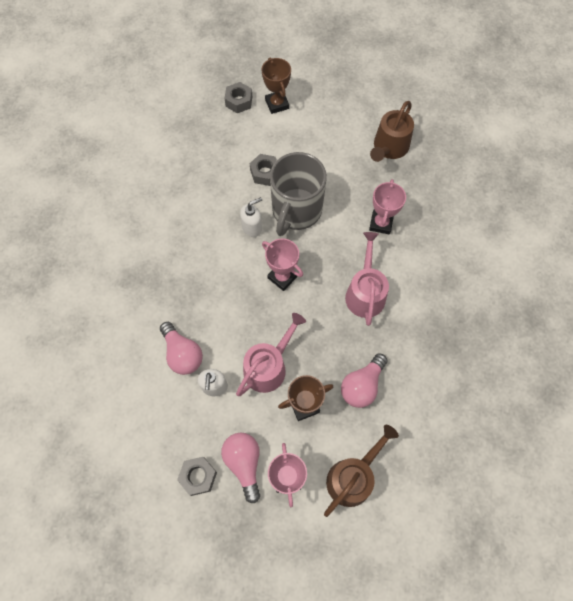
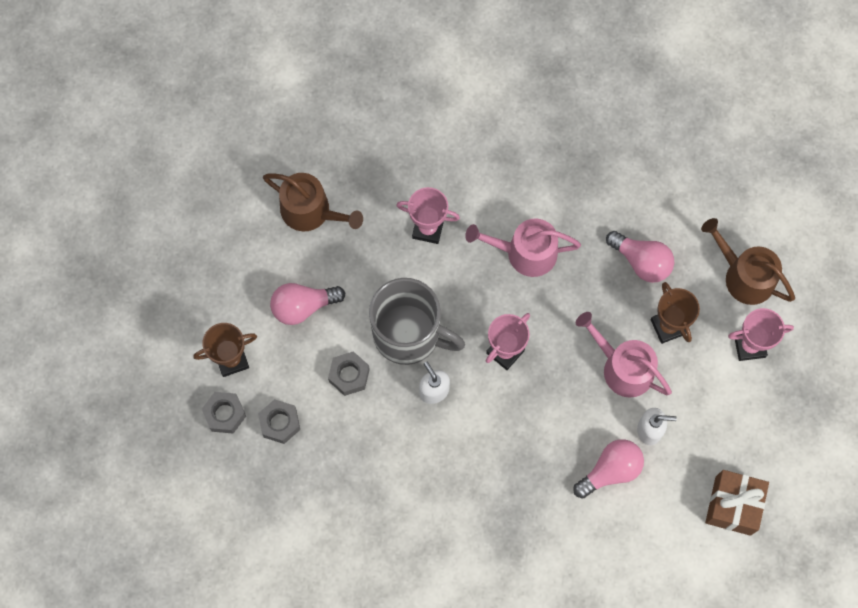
camera: 90 degrees left, 5 degrees up
(145, 454) = (733, 505): none -> brown gift
(198, 476) = (754, 444): grey nut -> grey nut (280, 423)
(244, 463) = (736, 393): pink light bulb -> pink light bulb (303, 306)

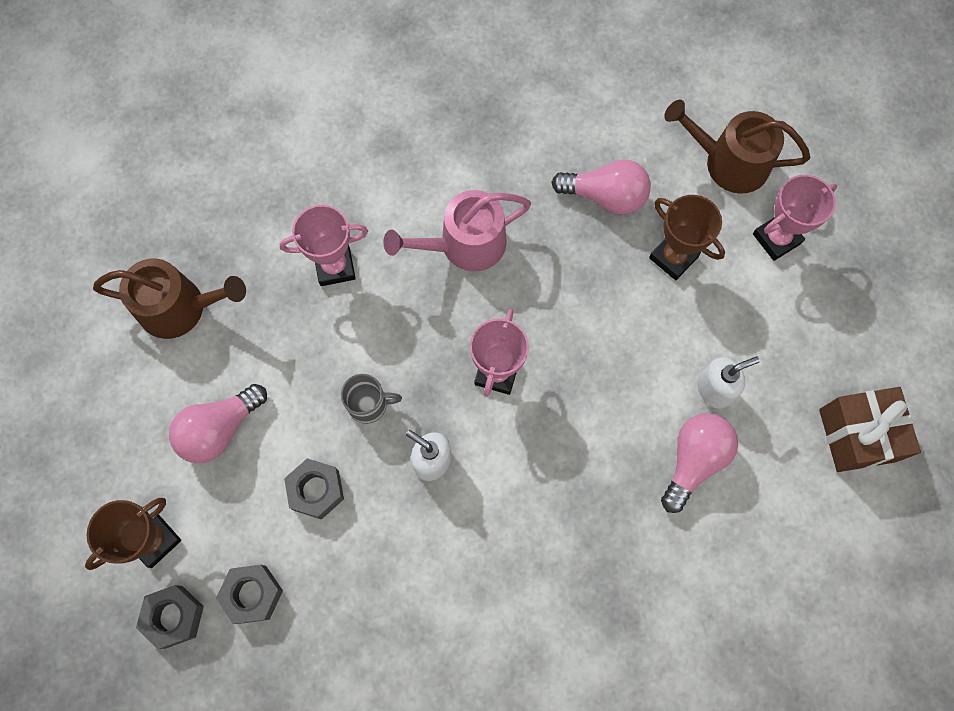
camera: 25 degrees left, 0 degrees up
(409, 334) = (369, 405): grey mug -> grey mug, size x0.43
(622, 367) = (645, 329): pink watering can -> none

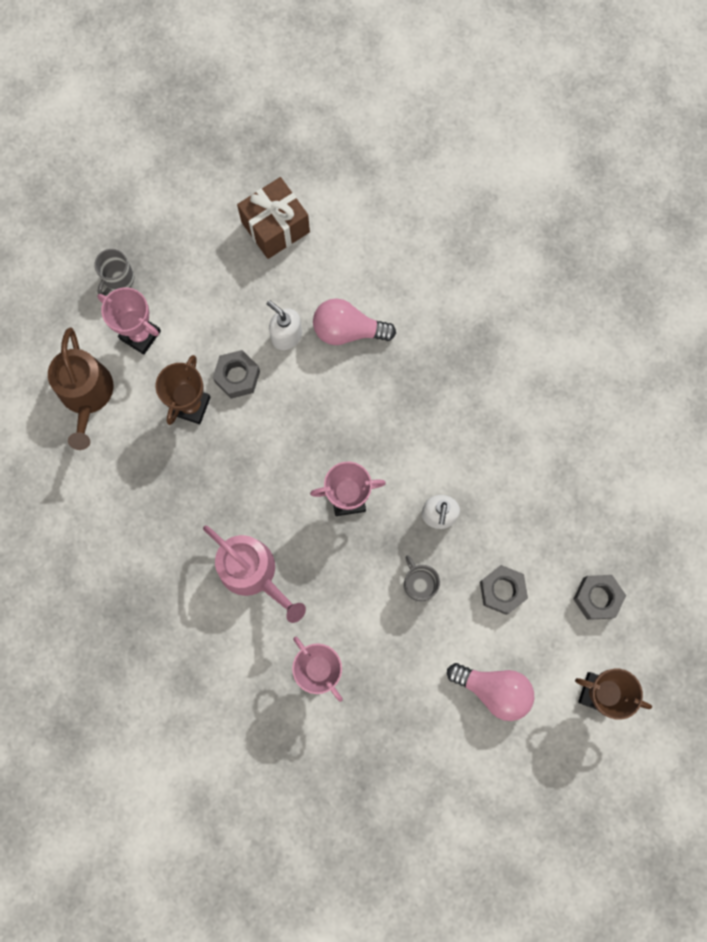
camera: 115 degrees left, 5 degrees up
(174, 616) = (641, 646): grey nut -> grey nut (237, 377)
(180, 308) = (413, 780): brown watering can -> none
(605, 196) = (160, 479): pink light bulb -> none
(852, 241) = (118, 279): none -> grey mug

